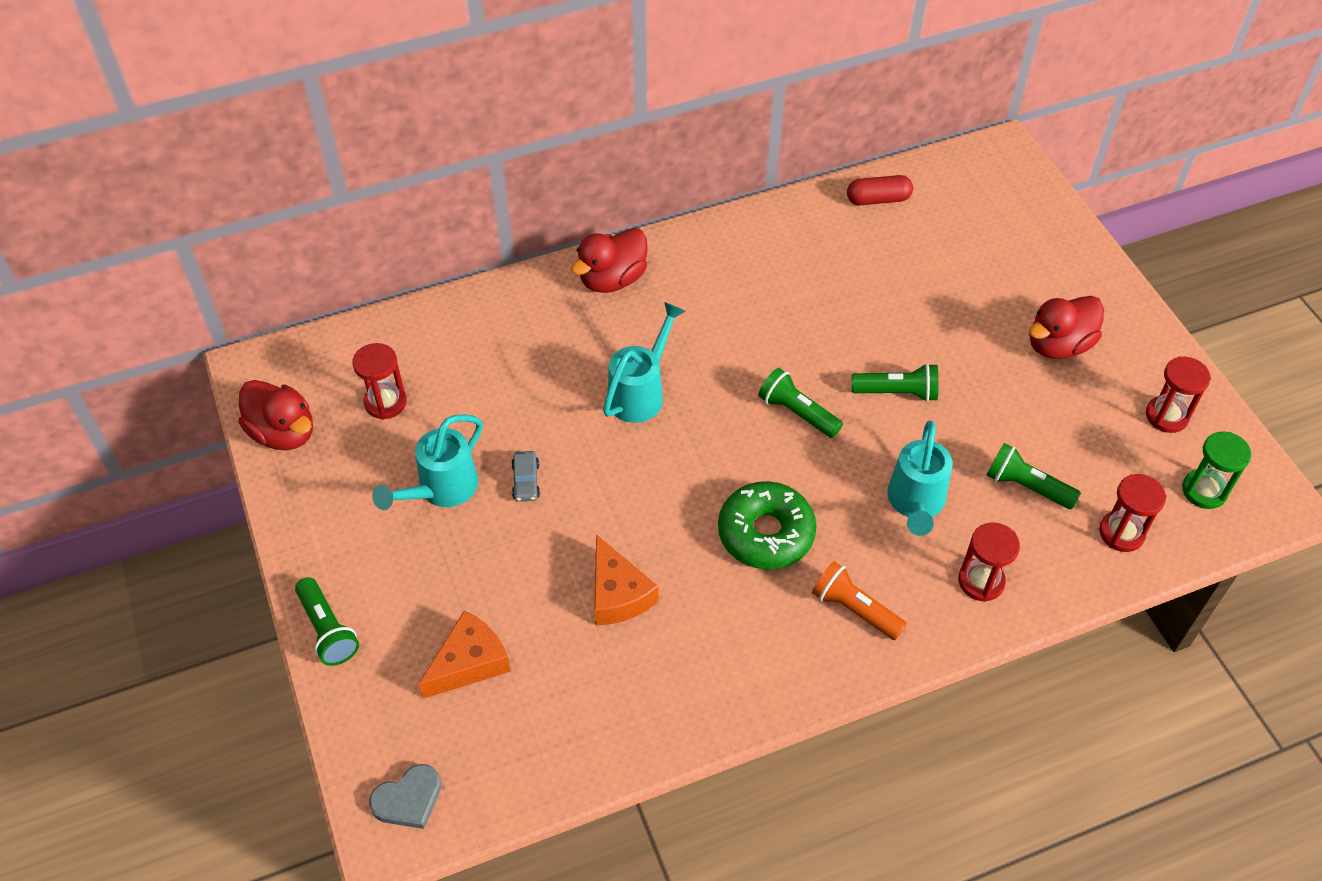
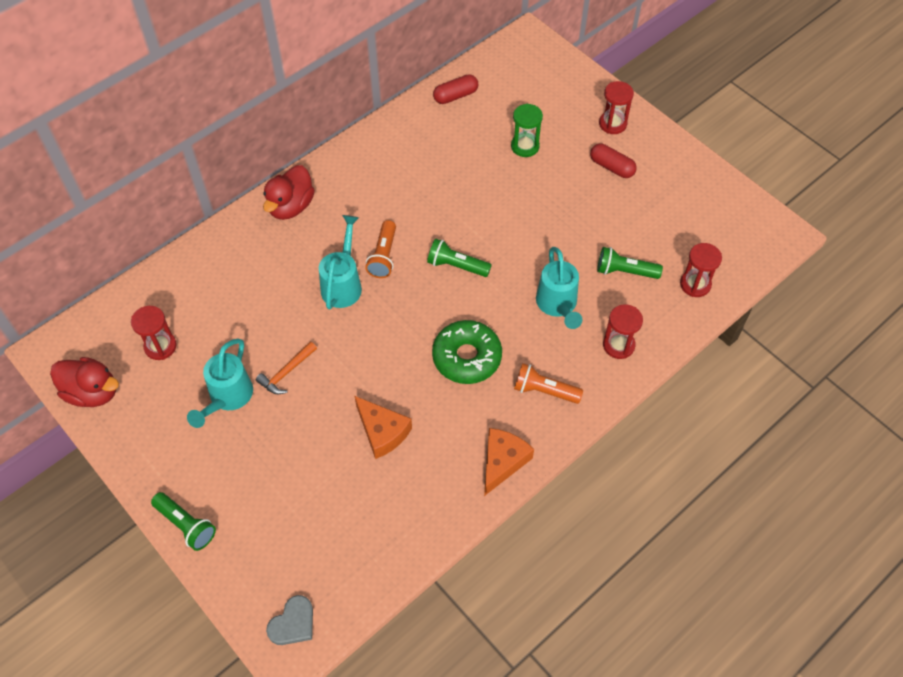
camera: 20 degrees left, 5 degrees up
(469, 663) = (298, 514): orange cheese -> orange cheese (502, 462)
(526, 481) = (286, 372): grey car -> orange hammer
(706, 373) = (383, 256): none -> orange flashlight
(897, 392) = (518, 231): green flashlight -> none
(1058, 345) = (611, 167): red duck -> red capsule
(1166, 416) = (696, 196): red hourglass -> red hourglass (612, 124)
(1204, 491) = (736, 240): green hourglass -> green hourglass (525, 146)

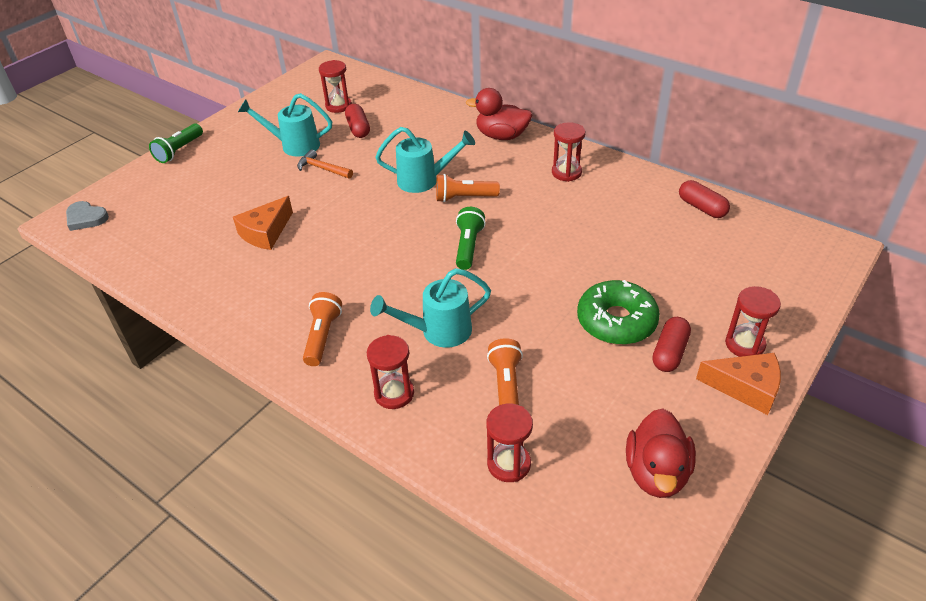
camera: 80 degrees right, 15 degrees down
(92, 392) = (293, 88): red duck -> red duck (656, 473)
(220, 331) = (358, 128): none -> red capsule
(372, 171) = (566, 172): none -> red hourglass
(467, 357) = (356, 272): green donut -> green donut (616, 321)
(502, 462) = (234, 317): orange cheese -> orange cheese (746, 388)
(525, 146) = (659, 271): green hourglass -> none
(624, 271) = (506, 386): green flashlight -> orange flashlight

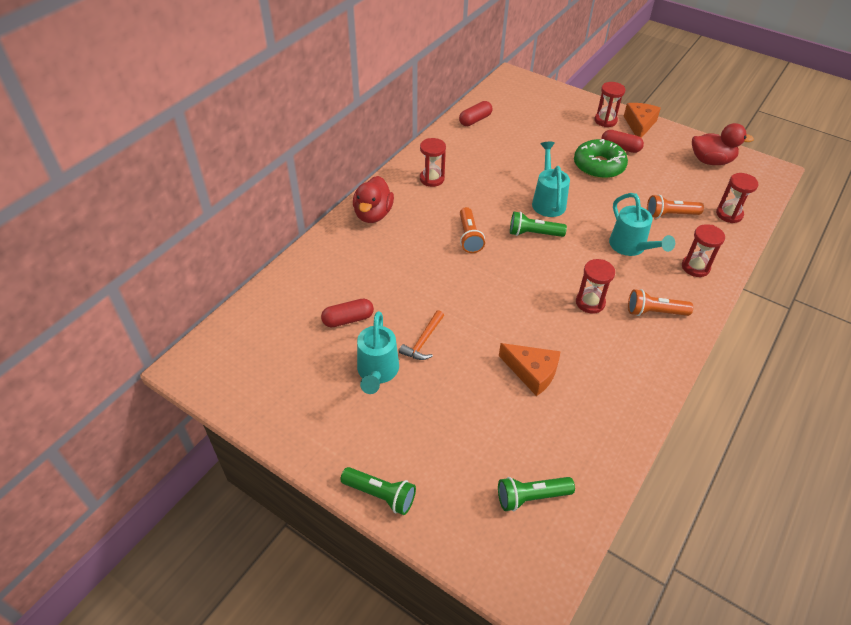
camera: 95 degrees left, 5 degrees up
(86, 218) = (526, 564): grey heart -> none
(139, 224) = (531, 497): none -> green flashlight
(338, 106) = (296, 342): red hourglass -> red hourglass (590, 302)
(424, 180) = (443, 263): turquoise watering can -> turquoise watering can (548, 201)

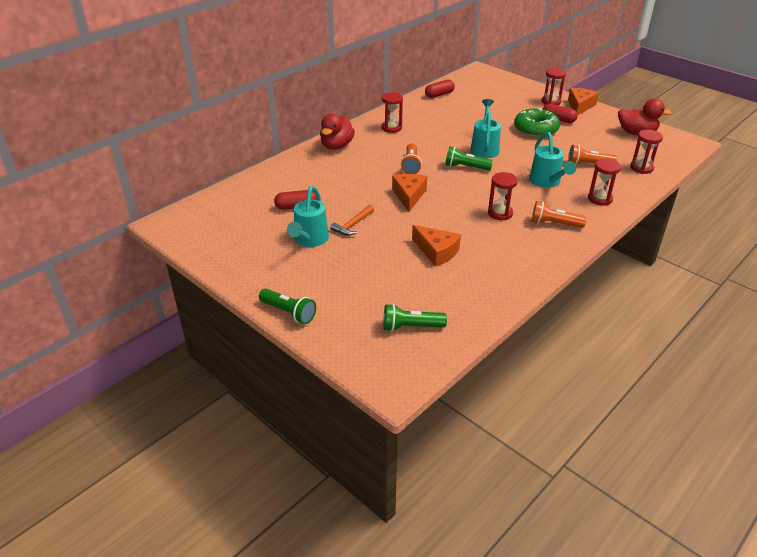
camera: 10 degrees right, 10 degrees down
(478, 286) = (409, 196): none -> orange cheese

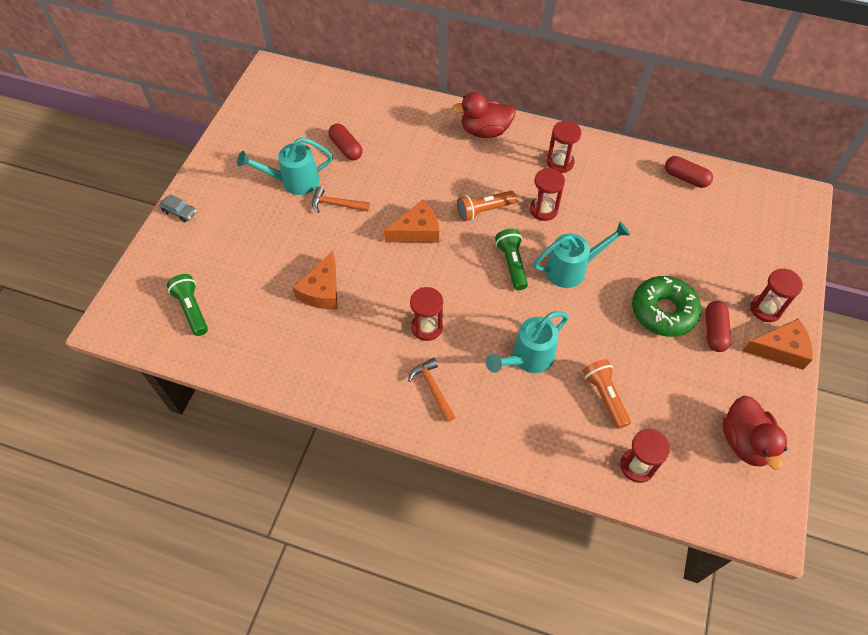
camera: 65 degrees right, 20 degrees up
(289, 313) = (179, 212): green flashlight -> grey car
(554, 224) = (433, 389): orange flashlight -> orange hammer
(600, 199) = (520, 428): red hourglass -> red hourglass (543, 210)

